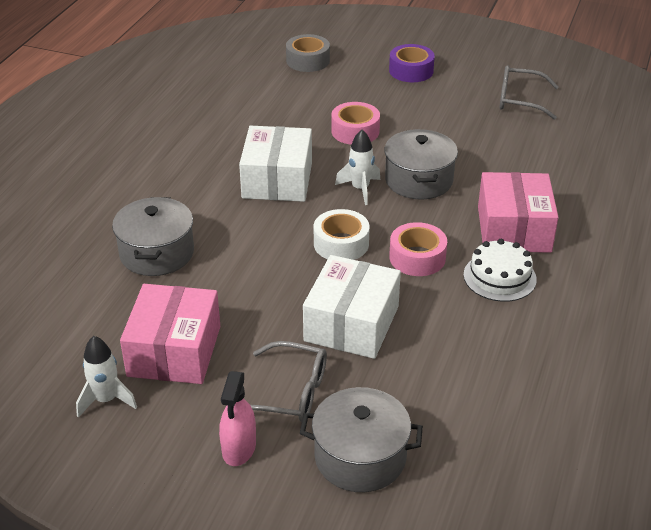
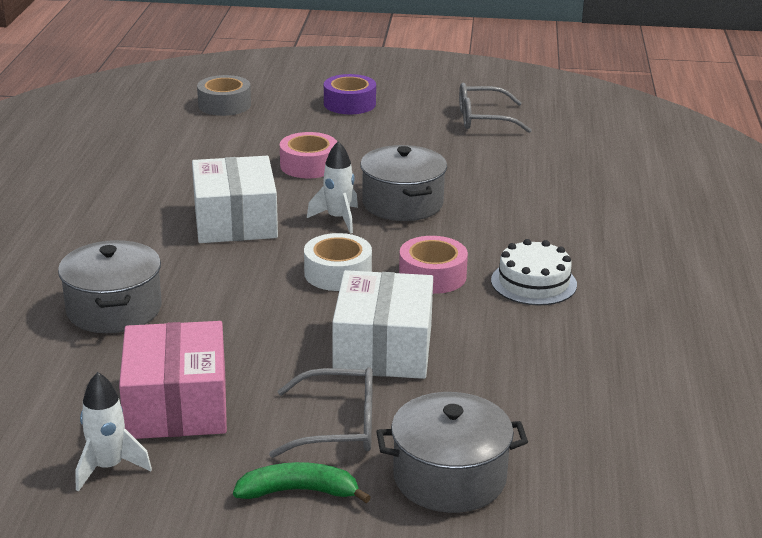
camera: 15 degrees left, 10 degrees down
(239, 448) = (299, 491): pink spray bottle -> green banana
(514, 229) = (529, 237): pink box -> none

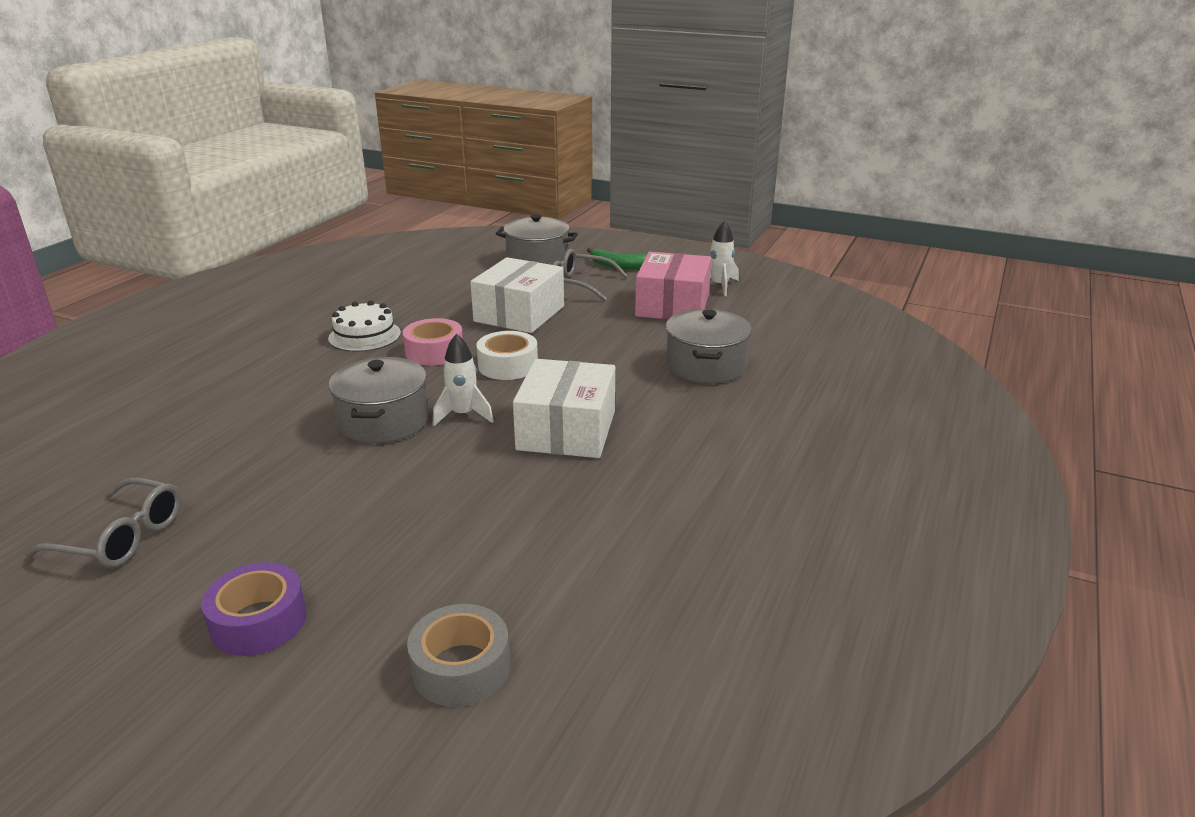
camera: 160 degrees left, 0 degrees up
(309, 165) = (434, 494): pink tape -> none

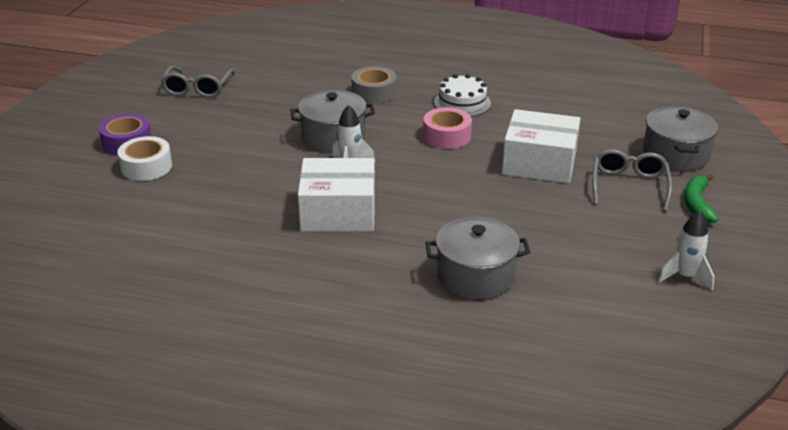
camera: 80 degrees right, 5 degrees up
(461, 667) = (85, 208): grey tape -> grey tape (374, 92)
(508, 365) = (436, 172): white tape -> white tape (146, 167)
(672, 305) = (609, 247): pink box -> none

